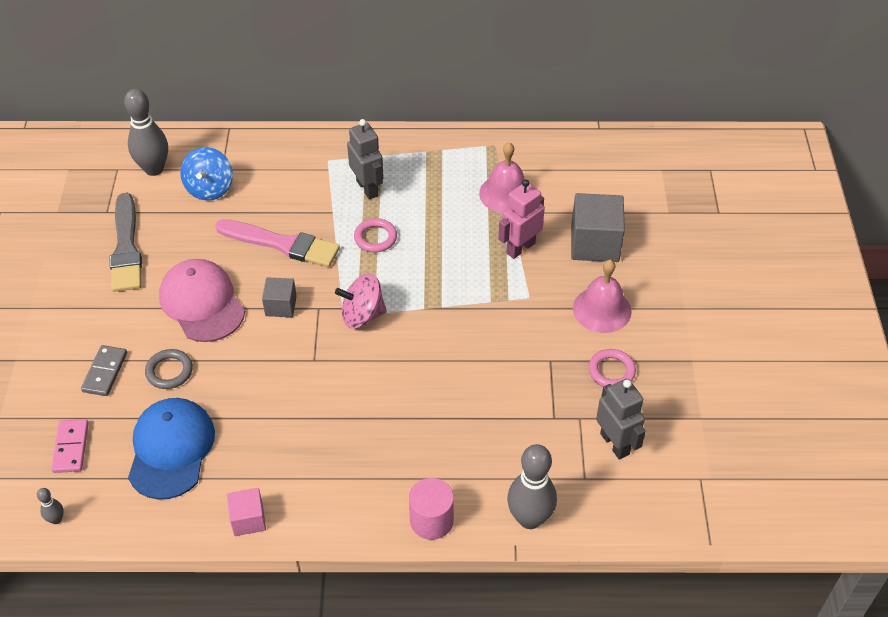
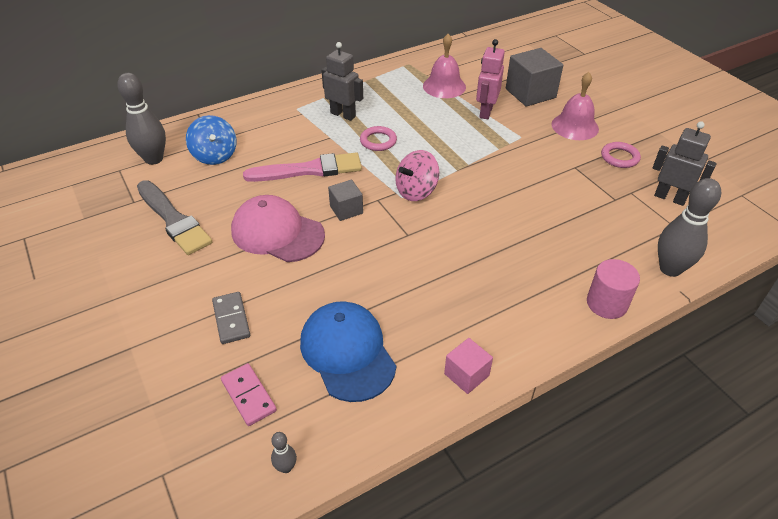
camera: 30 degrees left, 5 degrees down
(169, 371) = (292, 293): grey ring -> none

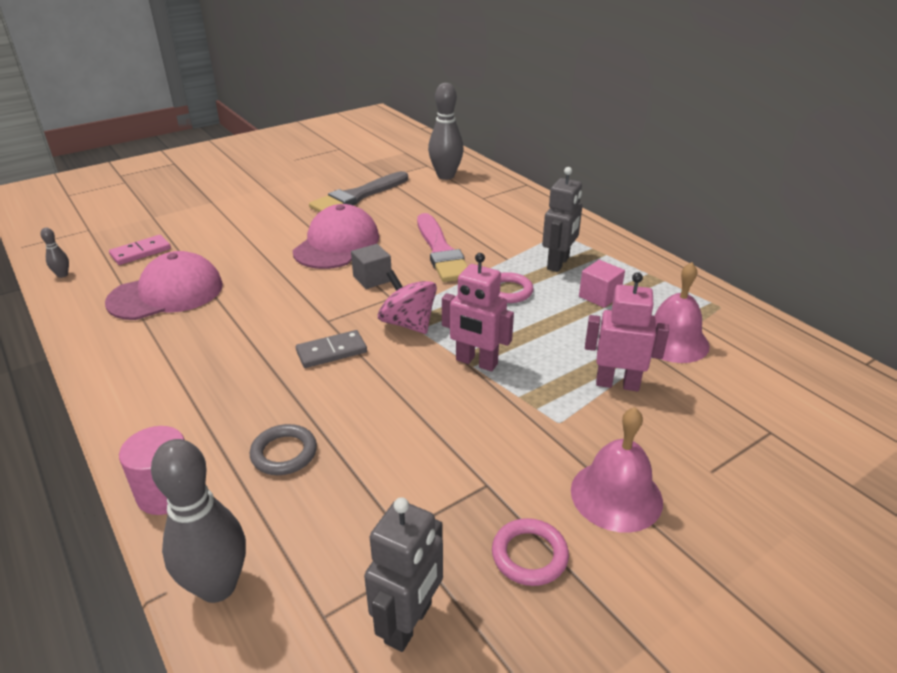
camera: 85 degrees right, 10 degrees down
(215, 155) = (457, 201): blue spinning top -> none
(231, 319) = (227, 235): grey domino -> grey domino (331, 352)
(347, 352) = (166, 293): blue cap -> pink cap
(464, 162) = (476, 362): none -> pink robot
(466, 375) = (106, 365): pink cube -> pink cube (599, 296)
(530, 93) = (705, 439): grey cube -> none
(562, 249) = (284, 453): none -> grey ring

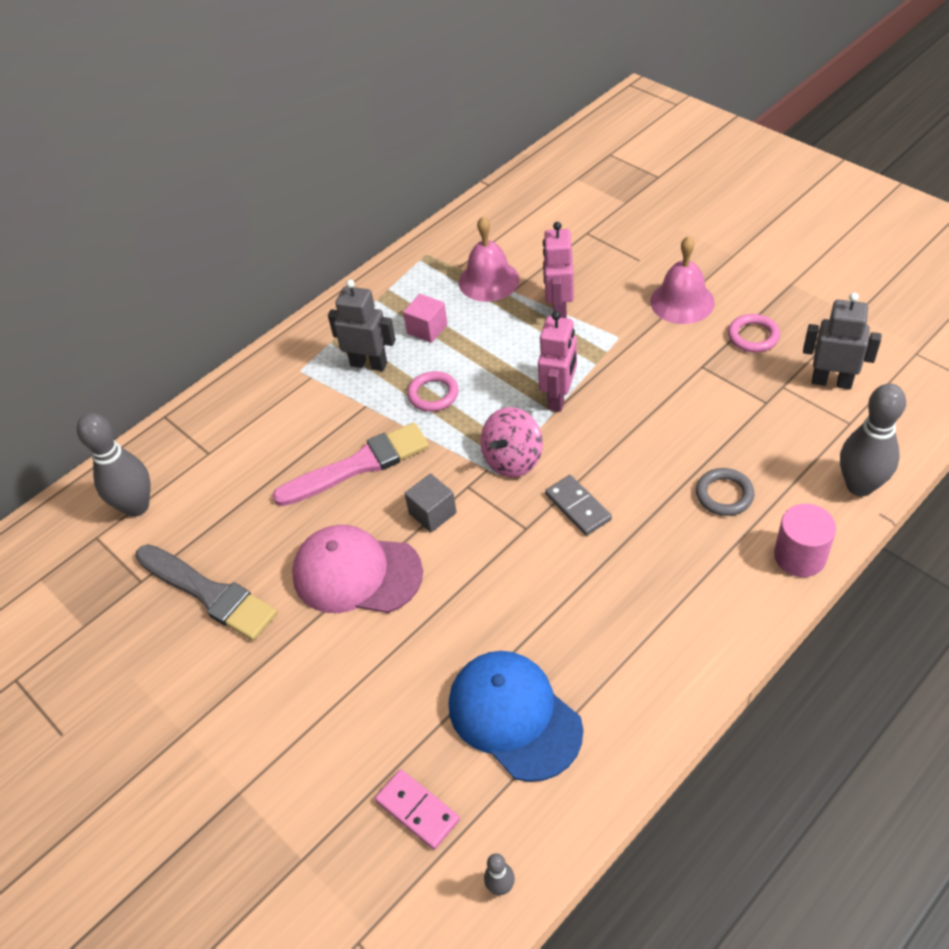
camera: 95 degrees left, 15 degrees up
(166, 293) = (514, 716): pink cap -> blue cap

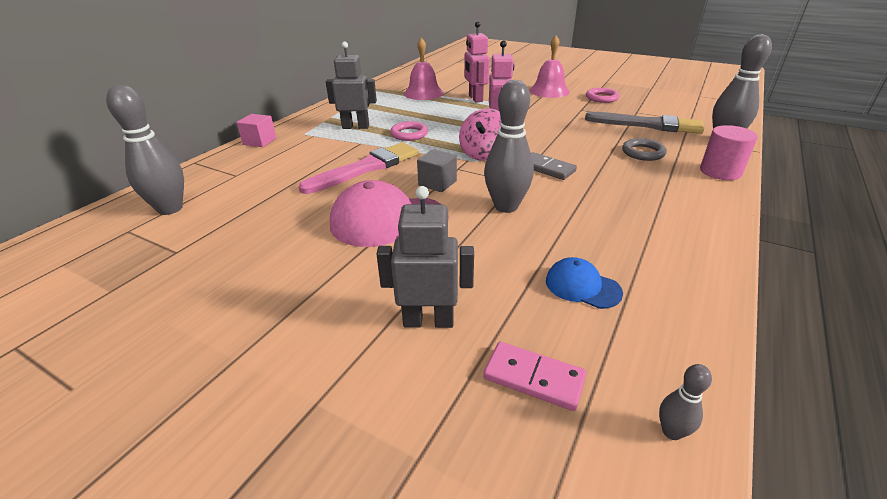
camera: 20 degrees left, 15 degrees down
(209, 593) = (249, 250): grey brush -> grey brush (648, 125)
(427, 329) = (391, 111): pink cube -> pink cube (260, 141)
(494, 574) = (506, 206): none -> grey bowling pin
(514, 716) = (582, 286): blue cap -> blue cap, size x0.52
(831, 381) = (663, 108): grey robot -> grey robot (428, 321)

